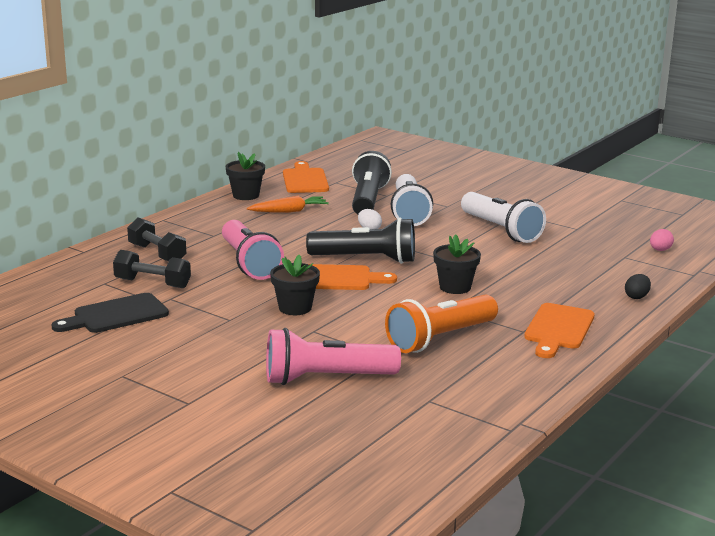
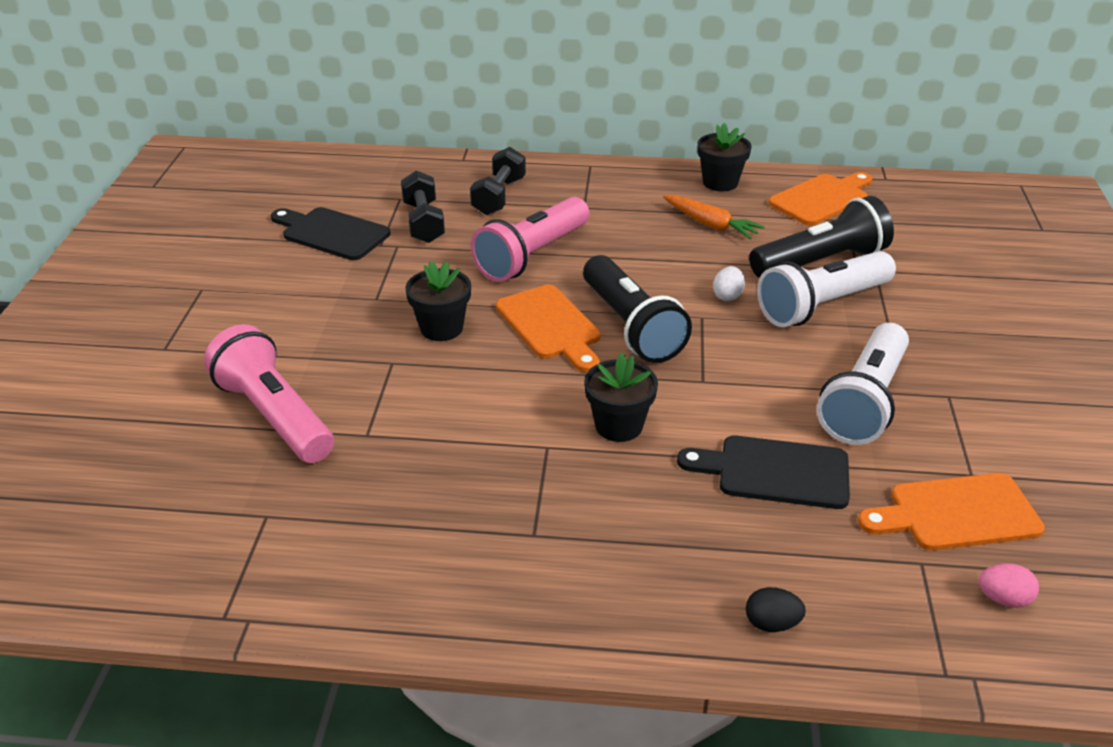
camera: 60 degrees right, 15 degrees up
(440, 339) = (447, 466): orange flashlight -> none
(533, 264) = (775, 472): none -> black cutting board
(558, 329) = (569, 568): orange cutting board -> orange cutting board (956, 513)

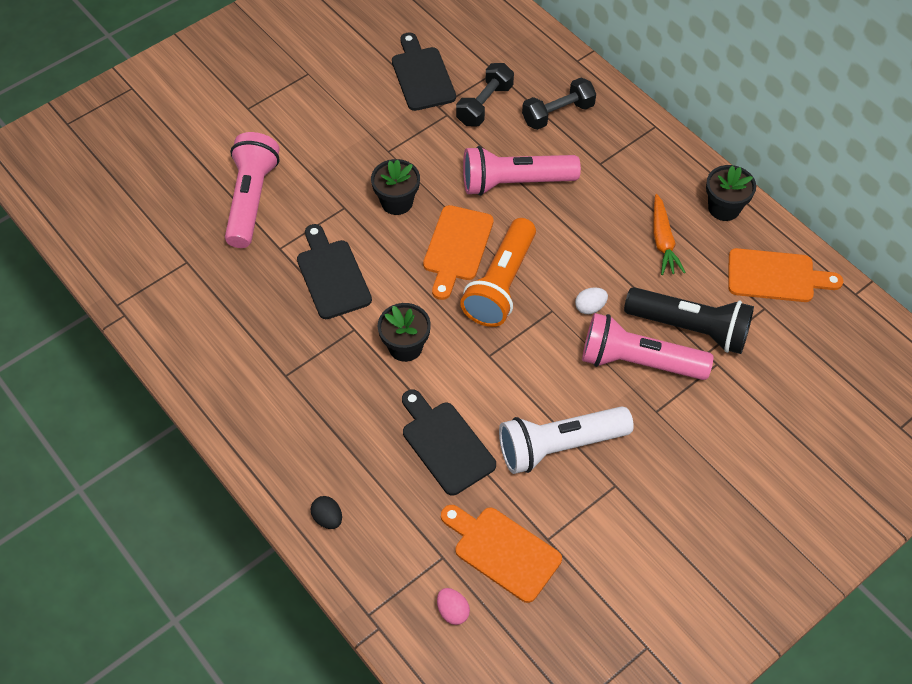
camera: 45 degrees right, 20 degrees up
(459, 420) = (332, 275): none -> black cutting board
(631, 326) = (501, 284): black flashlight -> orange flashlight
(822, 306) = (638, 362): white flashlight -> pink flashlight

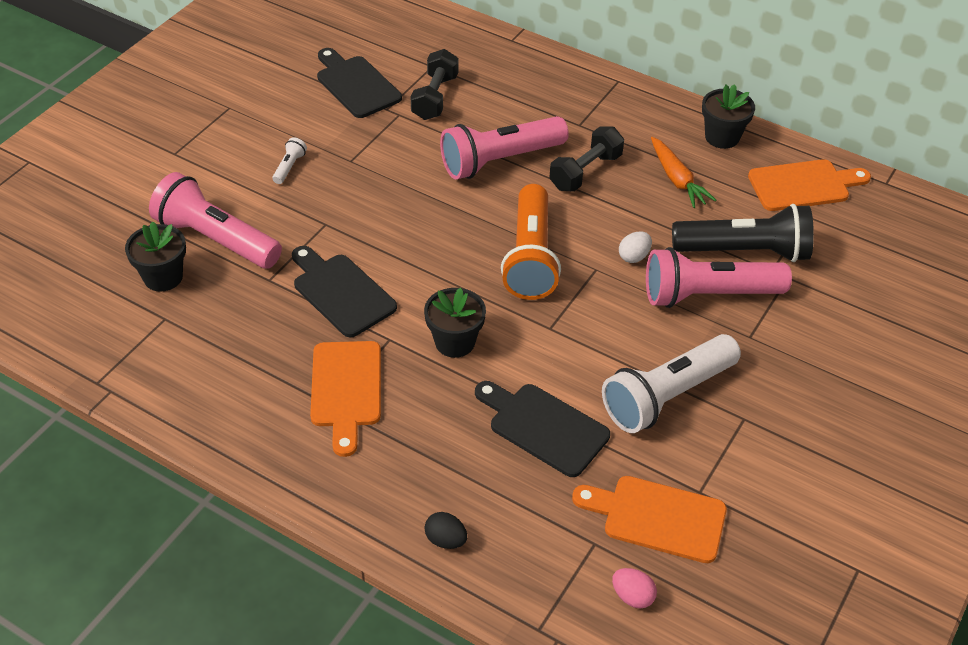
camera: 20 degrees left, 10 degrees down
(251, 199) = (215, 239): pink flashlight -> pink flashlight turned 45 degrees counterclockwise
(335, 144) = (289, 167): none -> white flashlight
(397, 202) = (382, 206): black flower pot -> black flower pot (163, 277)
(457, 247) = (467, 234): orange cutting board -> orange cutting board (346, 390)
(558, 114) = (515, 90): black dumbbell -> black dumbbell (585, 172)

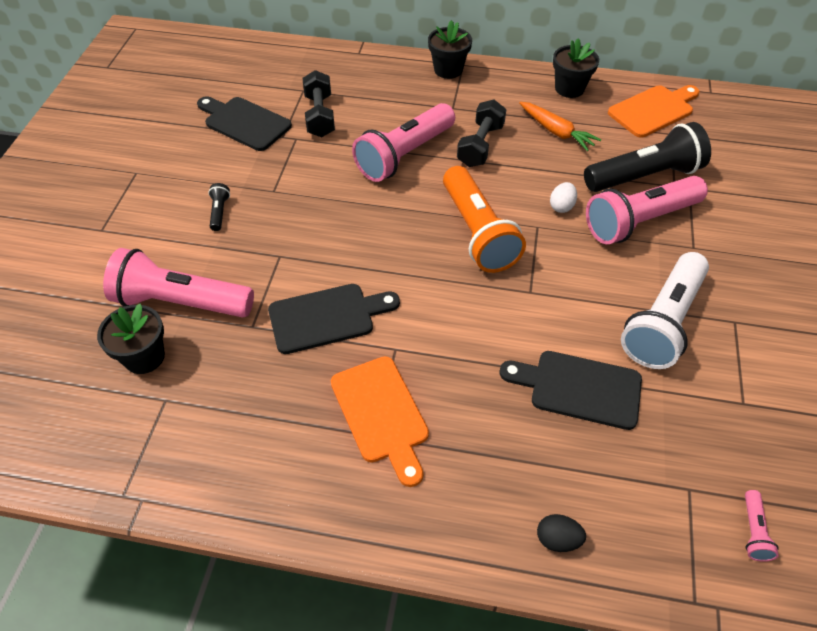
camera: 20 degrees left, 5 degrees up
(289, 167) = (219, 212): white flashlight -> black flashlight
(341, 292) = (327, 317): black cutting board -> black cutting board turned 135 degrees clockwise
(455, 342) = (456, 332): black flower pot -> black flower pot (448, 70)
(632, 596) = (753, 531): pink egg -> pink flashlight
(657, 517) = (725, 442): orange cutting board -> none

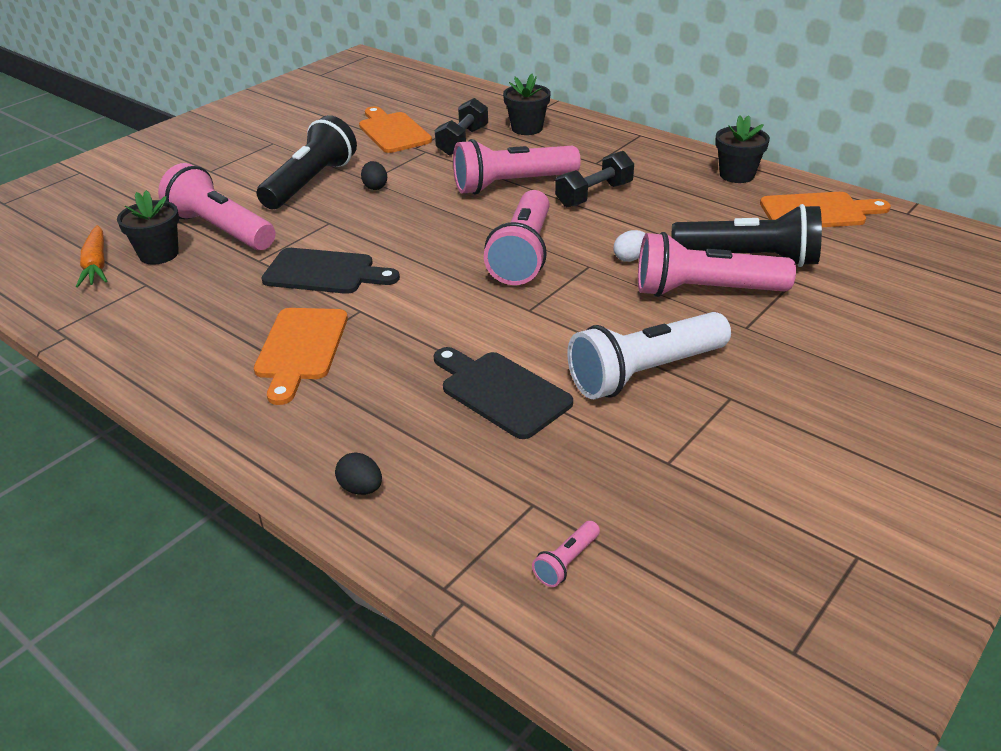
camera: 30 degrees right, 15 degrees down
(219, 212) = (310, 183): black flashlight -> black flashlight, size x2.48
(244, 122) = (393, 131): black cutting board -> orange cutting board
(286, 197) = (375, 187): none -> black egg
(448, 70) = (620, 135): black flower pot -> black flower pot (527, 128)
(478, 233) = (523, 254): orange flashlight -> pink flashlight
(556, 131) = (686, 203): orange carrot -> orange carrot (96, 264)

